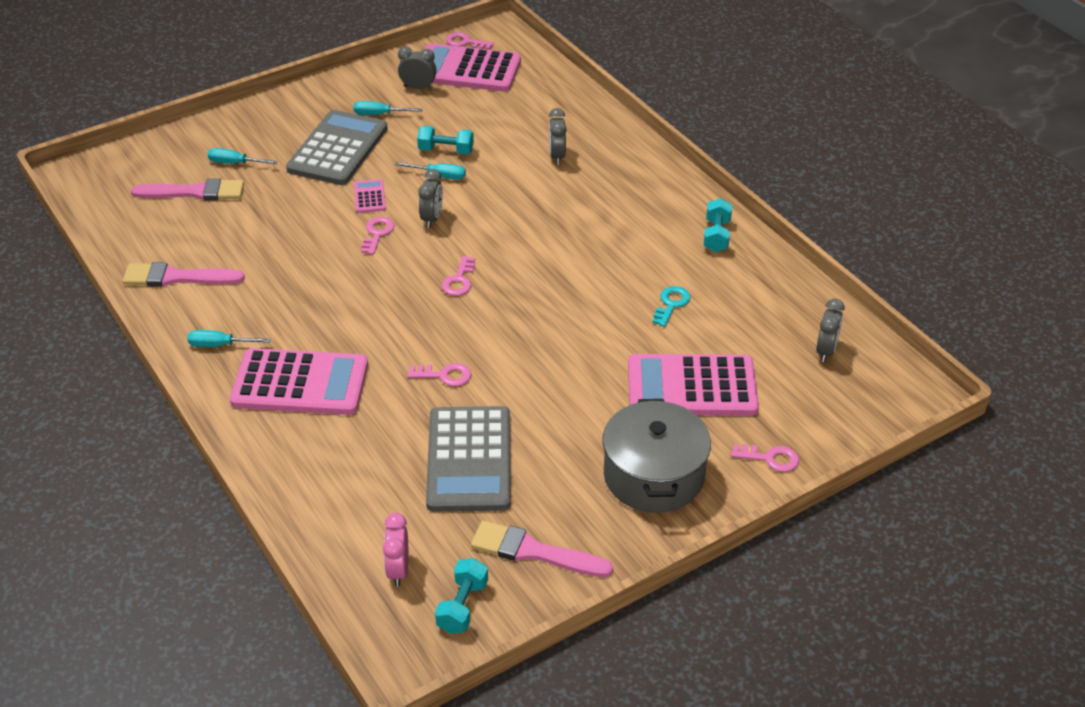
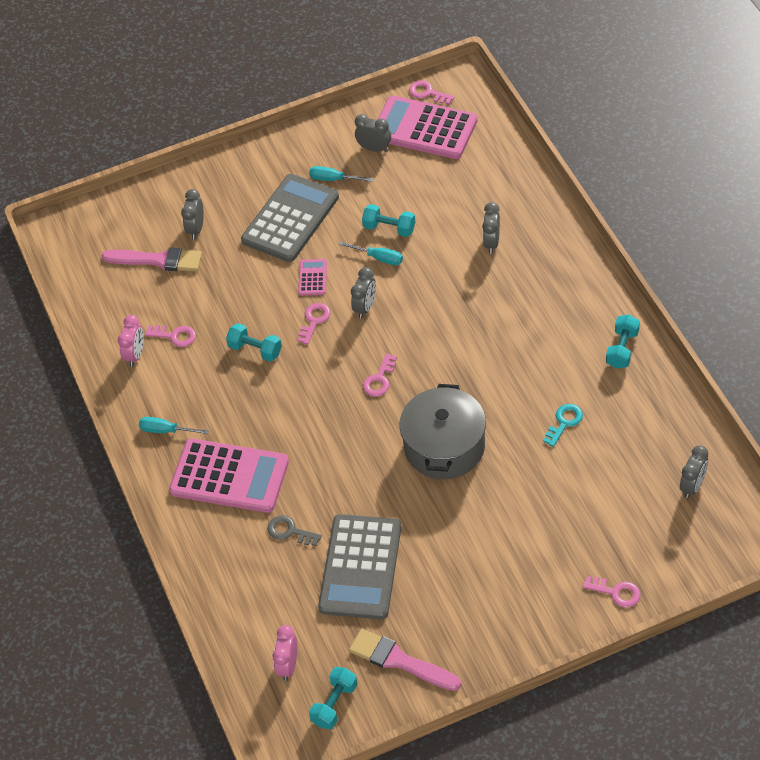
camera: 15 degrees right, 10 degrees up
(177, 277) = (135, 355): pink brush -> pink clock
(235, 163) = (196, 229): turquoise screwdriver -> grey clock
(315, 263) = (255, 350): none -> turquoise dumbbell
(379, 431) = (289, 531): none -> grey key
(445, 375) = (352, 480): pink key -> pink key (175, 336)
(653, 475) = (512, 599): grey pot -> grey pot (444, 446)
(691, 386) = (564, 512): pink calculator -> none

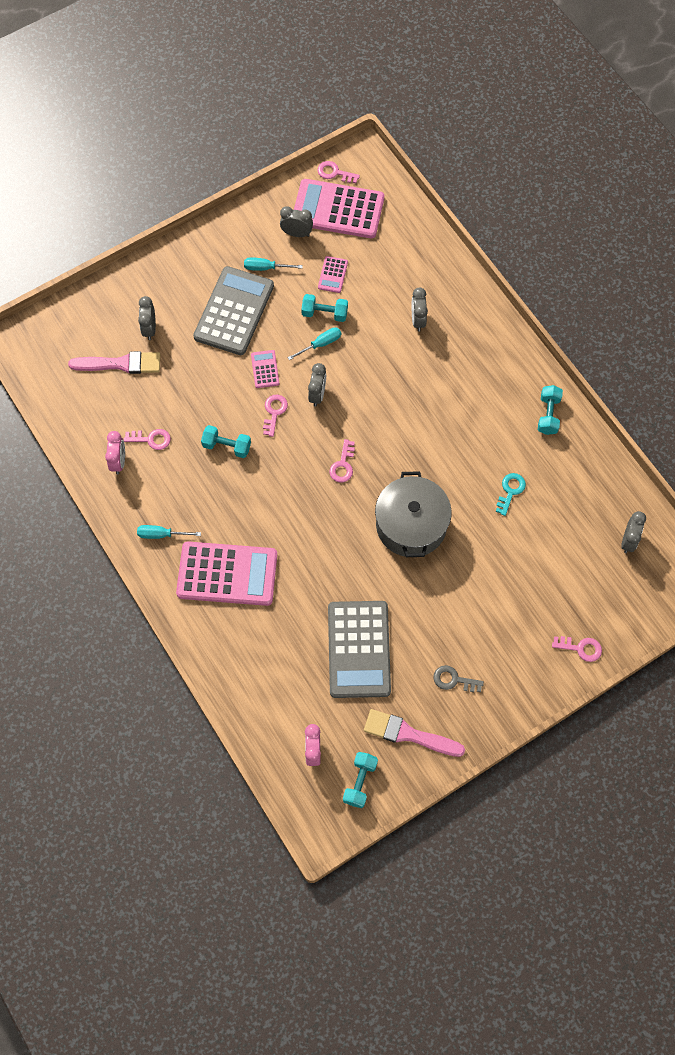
camera: 15 degrees left, 15 degrees up
(289, 531) = (290, 621): grey key -> grey key (453, 680)
(379, 258) = (321, 344): turquoise screwdriver -> turquoise screwdriver turned 45 degrees counterclockwise
(406, 191) = (332, 275): none -> pink calculator

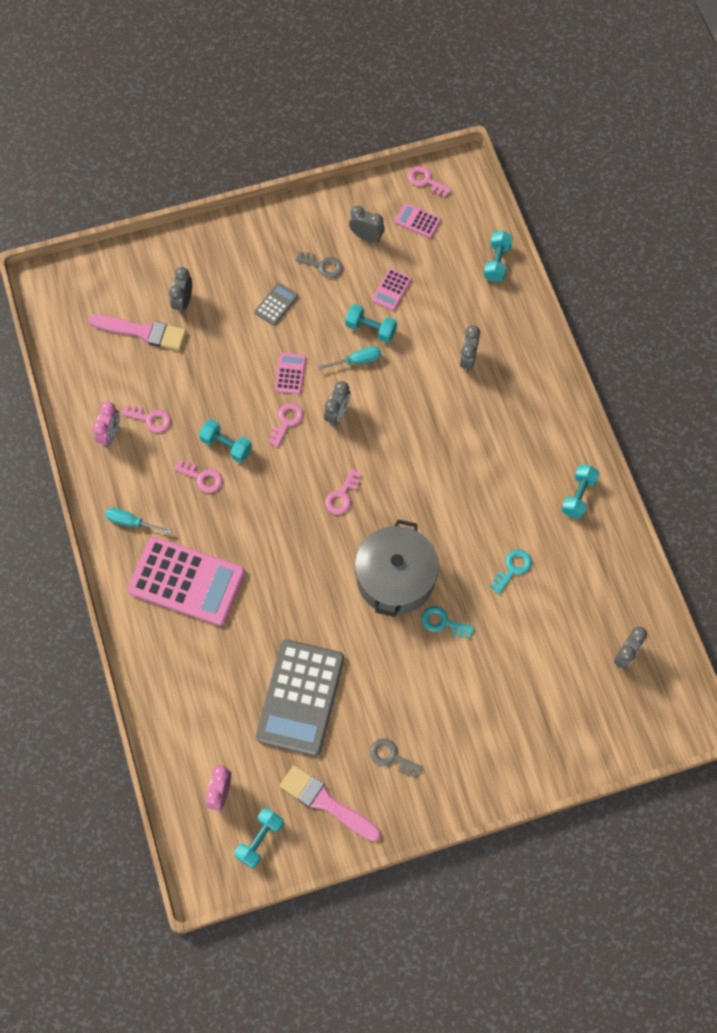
camera: 15 degrees right, 0 degrees up
(234, 311) = (276, 304): grey calculator -> grey calculator, size x0.44
(266, 268) = (323, 266): turquoise screwdriver -> grey key
(338, 209) = (417, 221): pink calculator -> pink calculator, size x0.44
(418, 230) = (497, 262): none -> turquoise dumbbell
(463, 552) = (442, 622): none -> turquoise key
(581, 648) = (538, 759): pink key -> pink key (202, 478)

